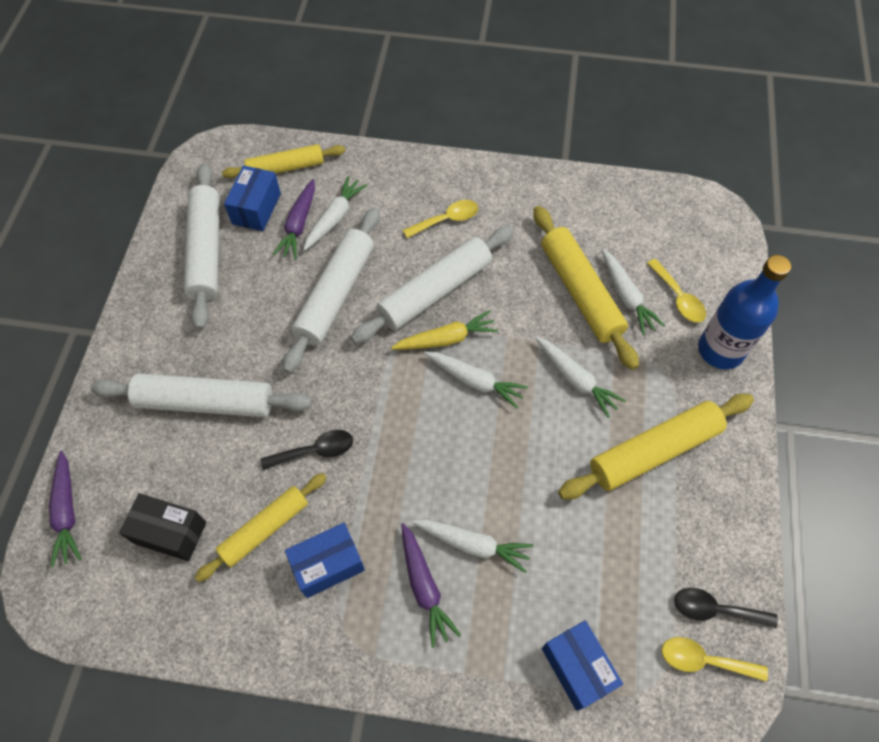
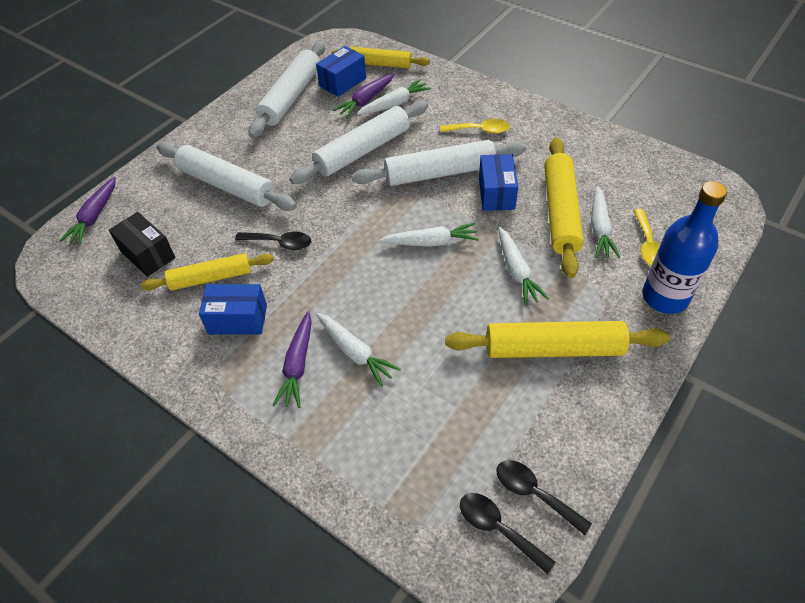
camera: 30 degrees right, 10 degrees down
(446, 339) = (427, 207): yellow carrot -> none
(475, 381) = (431, 242): white carrot -> white carrot turned 60 degrees counterclockwise
(577, 668) = (381, 479): blue box -> blue box (496, 193)
(704, 660) = (498, 528): yellow spoon -> black spoon

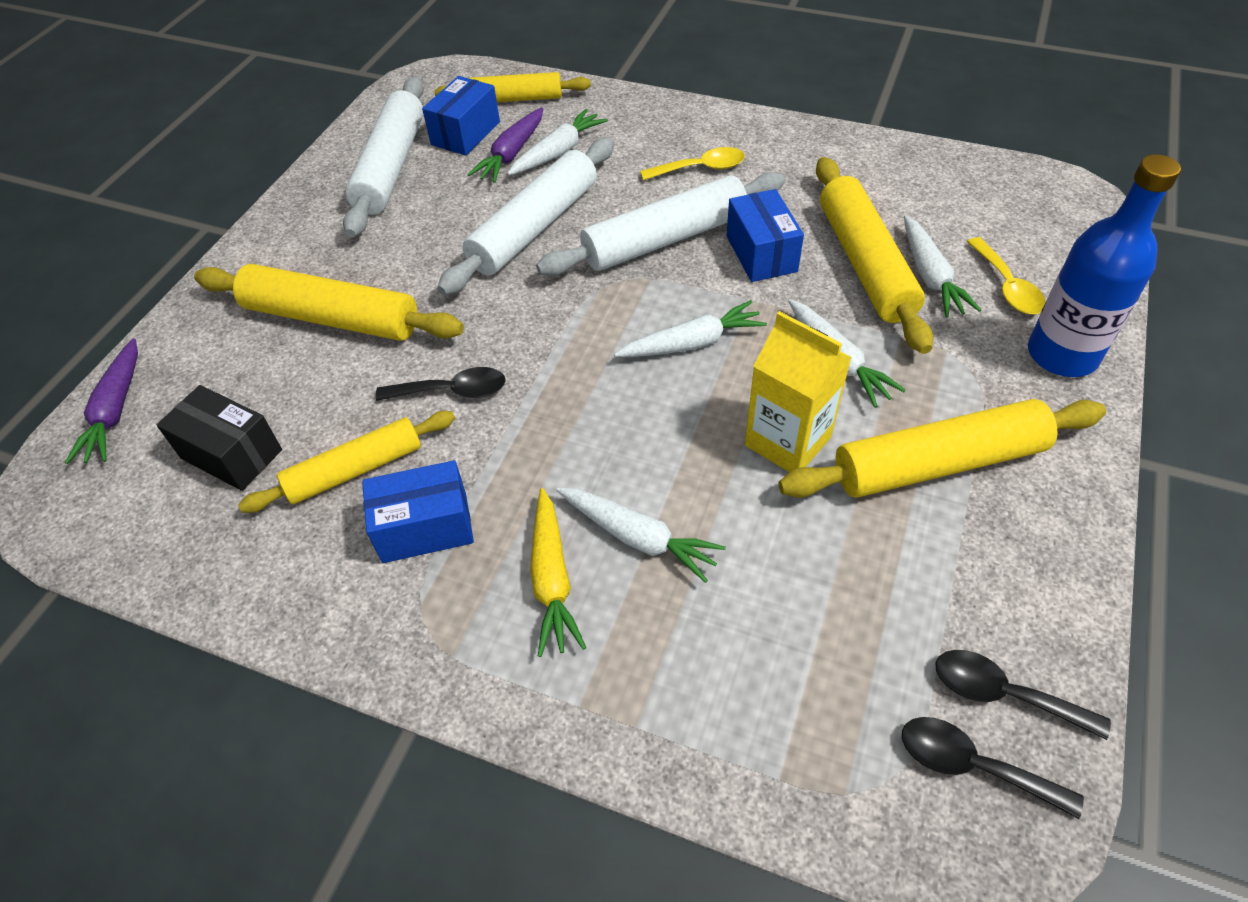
camera: 15 degrees left, 0 degrees up
(227, 185) = (332, 318): white rolling pin -> yellow rolling pin
(297, 365) = (552, 579): purple carrot -> yellow carrot
(465, 315) = (787, 441): none -> yellow carton

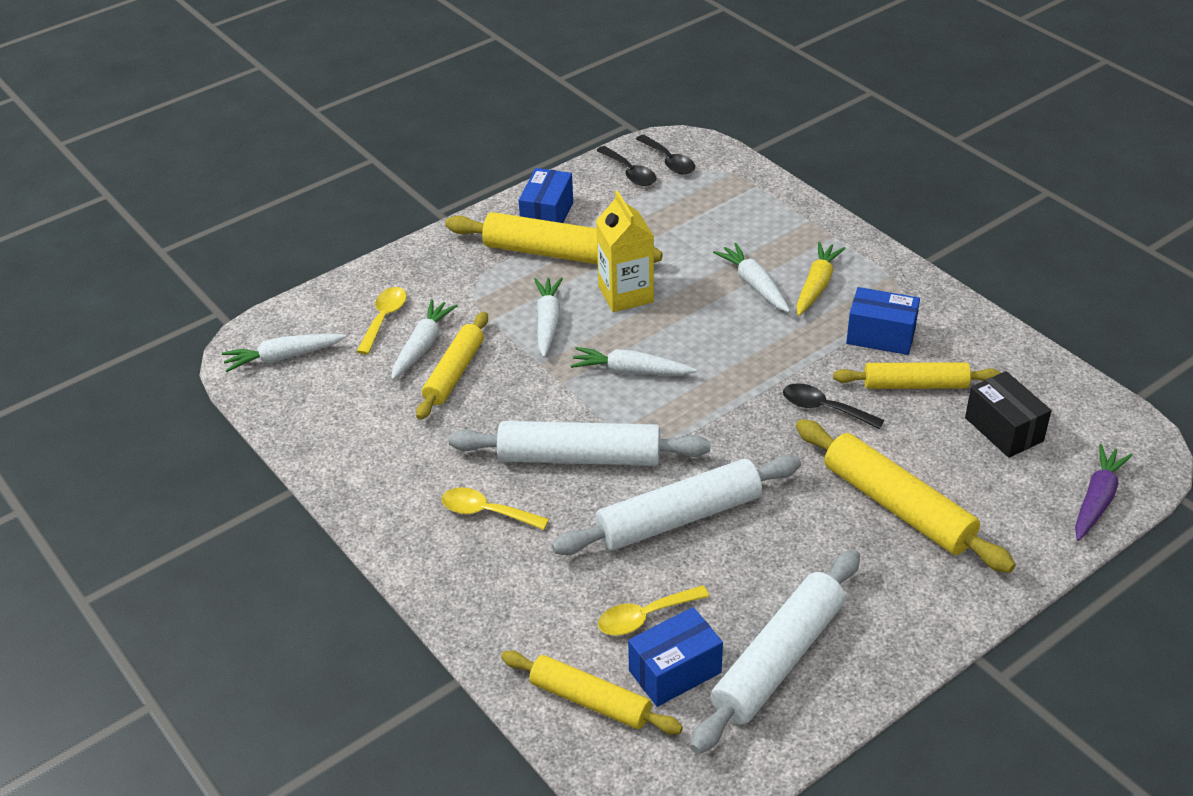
camera: 150 degrees left, 10 degrees down
(511, 154) = (645, 616): purple carrot -> yellow spoon
(558, 152) = (598, 596): white carrot -> white carrot (283, 357)
(761, 253) = (518, 412): blue box -> blue box (547, 216)
(865, 263) = (454, 373): yellow rolling pin -> yellow rolling pin, size x0.66
(1062, 354) = (411, 271): blue bottle -> none

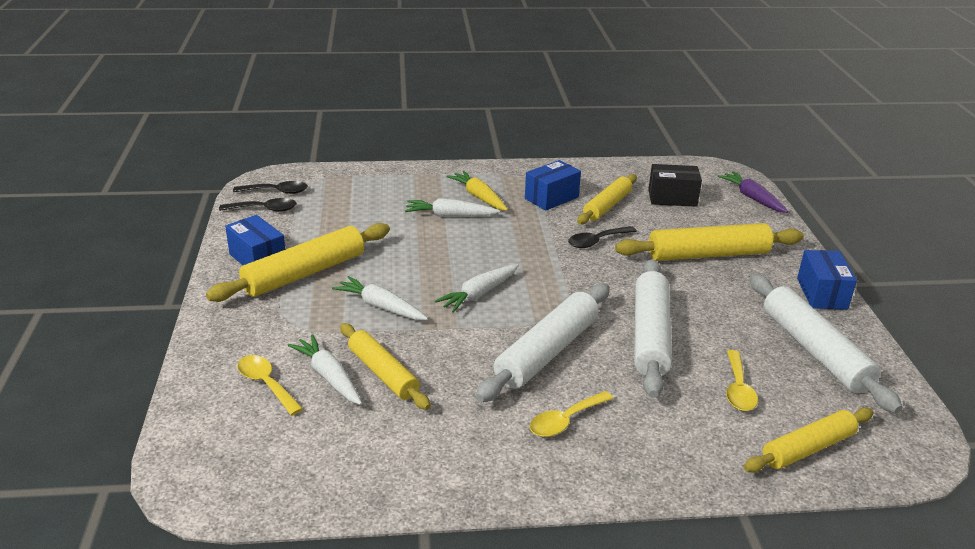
camera: 60 degrees left, 10 degrees down
(283, 357) = (237, 465): white carrot -> none
(625, 294) = (394, 263): yellow carton -> none
(675, 671) = (800, 397): blue box -> blue box (821, 293)

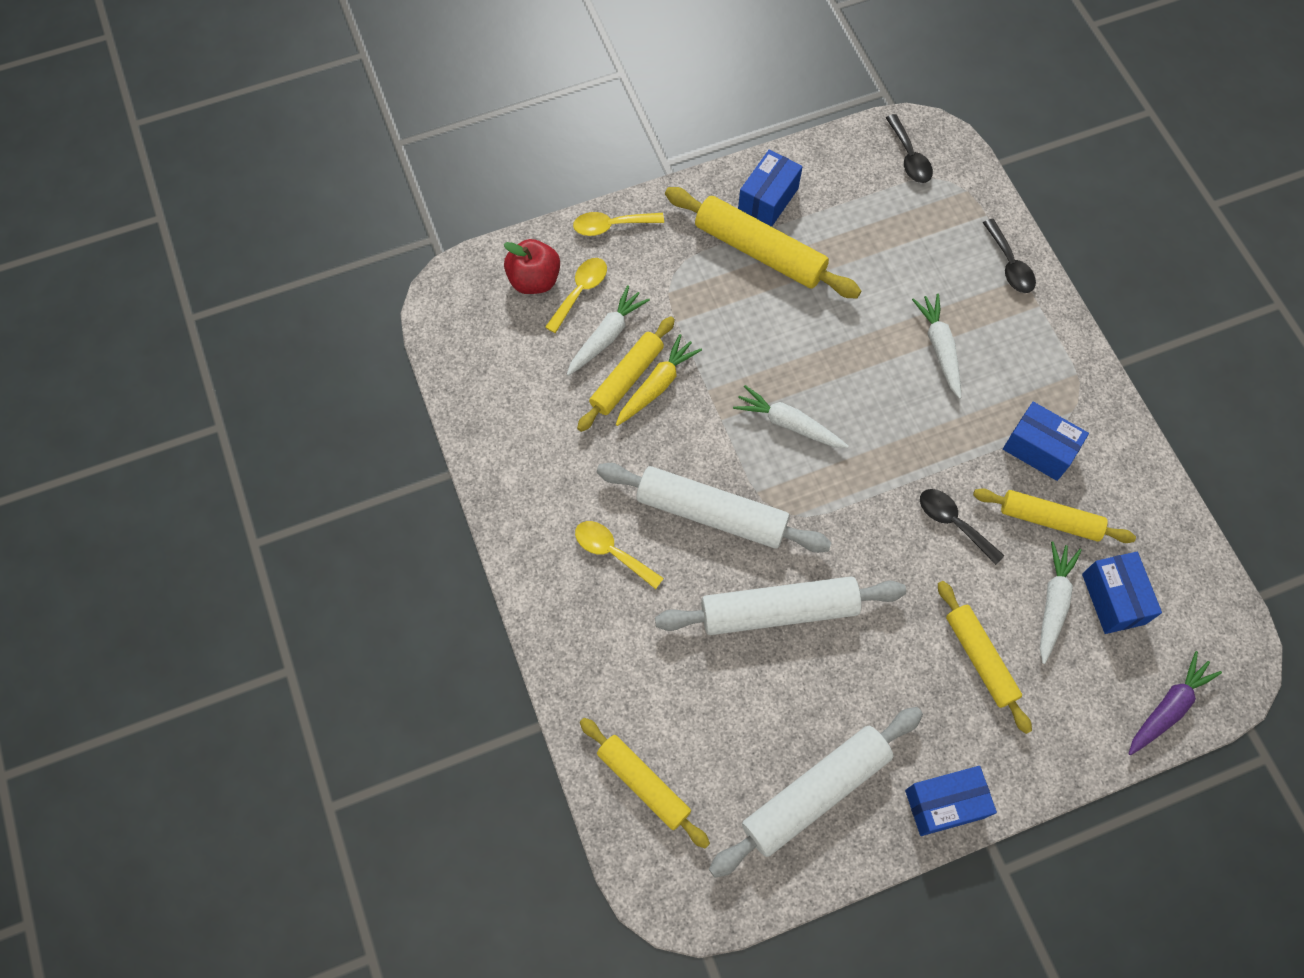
camera: 75 degrees right, 35 degrees up
(227, 413) = (534, 280): none -> red apple
(264, 209) = (865, 162): black spoon -> black spoon (1009, 264)
(380, 307) = (729, 340): white carrot -> white carrot (1053, 603)
(479, 197) = (1000, 366): yellow carrot -> yellow carrot (657, 385)
(672, 198) = (1113, 599): black box -> blue box
(708, 254) = (980, 658): yellow rolling pin -> yellow rolling pin, size x0.66
(738, 389) = (716, 710): yellow spoon -> yellow spoon (611, 225)

